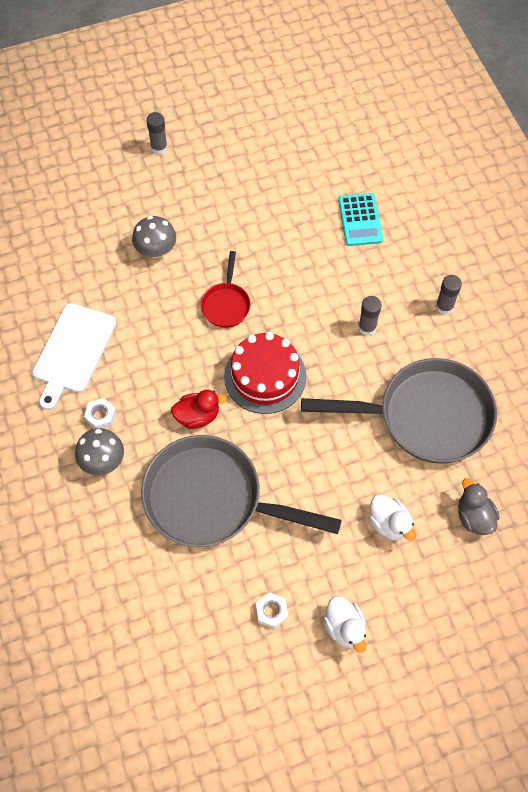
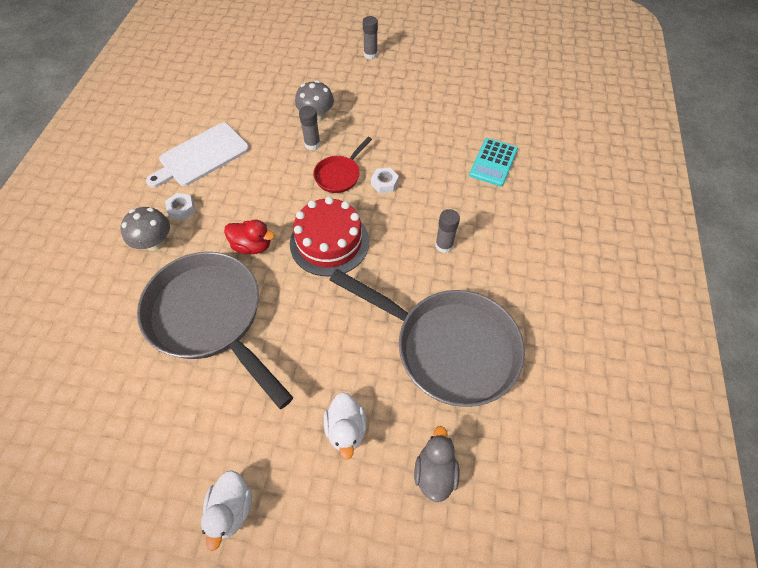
camera: 30 degrees right, 5 degrees down
(271, 612) = (180, 449): white nut -> white nut (384, 183)
(444, 307) = (526, 261): grey glue stick -> grey glue stick (312, 144)

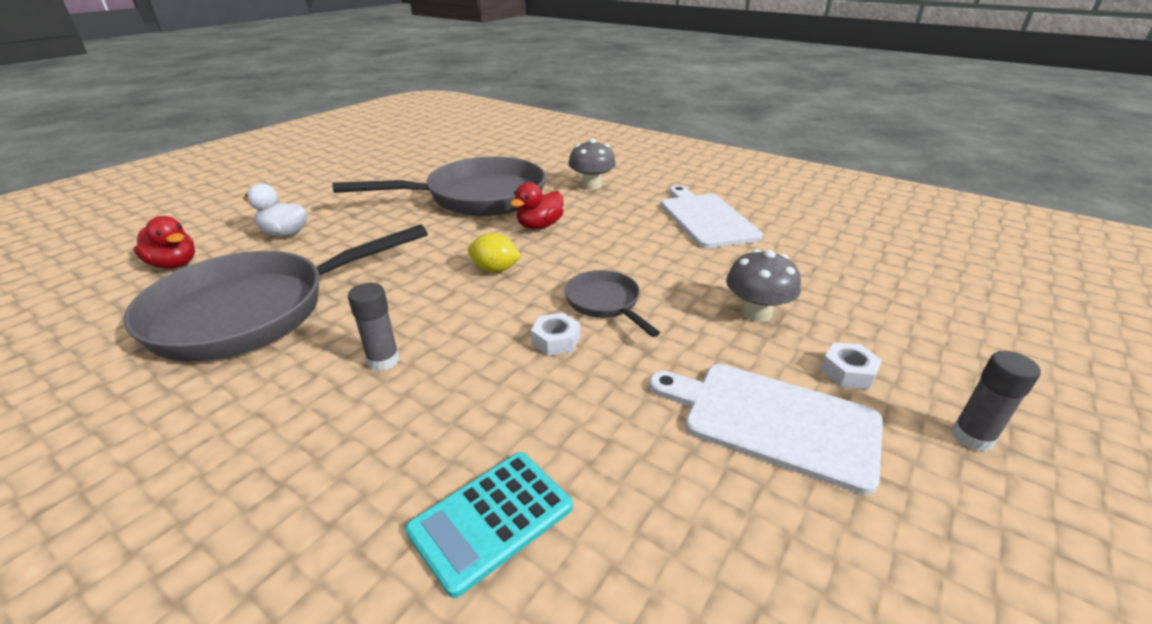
camera: 115 degrees right, 25 degrees down
(182, 209) = (625, 200): white nut -> white nut (848, 372)
(232, 509) = (311, 185): white duck -> none
(312, 144) = (687, 295): grey glue stick -> none
(329, 242) = (495, 270): red cake -> yellow lemon
(339, 175) = (605, 303): red pan -> grey pan
(394, 102) = (773, 421): none -> white cutting board
(435, 472) = (174, 264): grey duck -> red duck
(493, 162) = (491, 519): turquoise calculator -> turquoise calculator turned 90 degrees counterclockwise

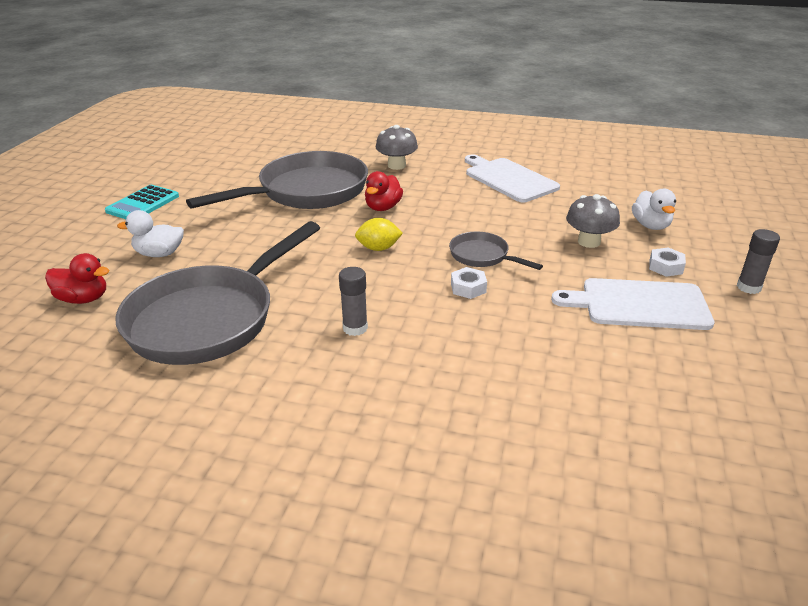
camera: 20 degrees left, 0 degrees up
(491, 519) = (515, 395): turquoise calculator -> turquoise calculator (143, 204)
(858, 308) = (650, 225): none -> white duck

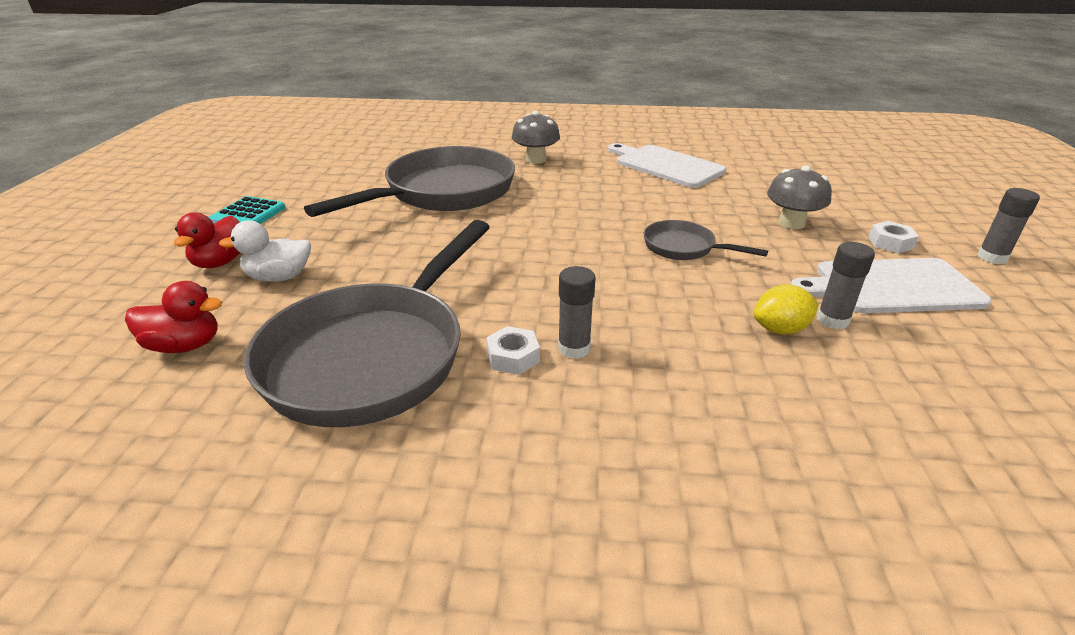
camera: 10 degrees left, 0 degrees up
(378, 248) = (557, 248): yellow lemon -> yellow lemon (780, 329)
(383, 207) = (541, 203): red duck -> red duck (220, 262)
(468, 288) = (687, 285): white nut -> white nut (513, 357)
(570, 327) = (832, 320): none -> grey glue stick
(650, 225) = (844, 201): white duck -> none

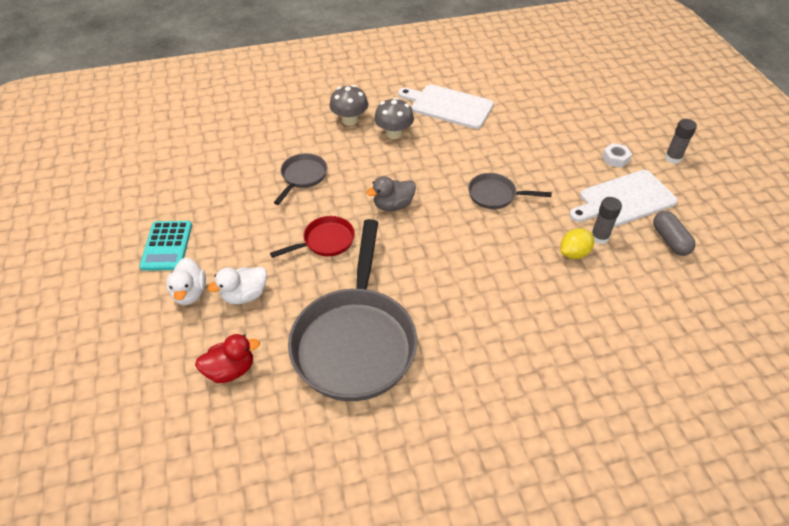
camera: 20 degrees left, 15 degrees up
(220, 262) = (190, 293): red duck -> white duck
(422, 249) = (325, 241): none -> red pan
(443, 192) = (302, 177): grey pan -> grey pan, size x0.46
(513, 357) = (437, 318): white nut -> none
(534, 233) = (393, 205): none -> grey duck
(574, 348) = (468, 301): grey glue stick -> none
(791, 223) = (553, 153): grey mushroom -> grey mushroom (394, 133)
(966, 348) = (670, 240): none -> grey capsule

